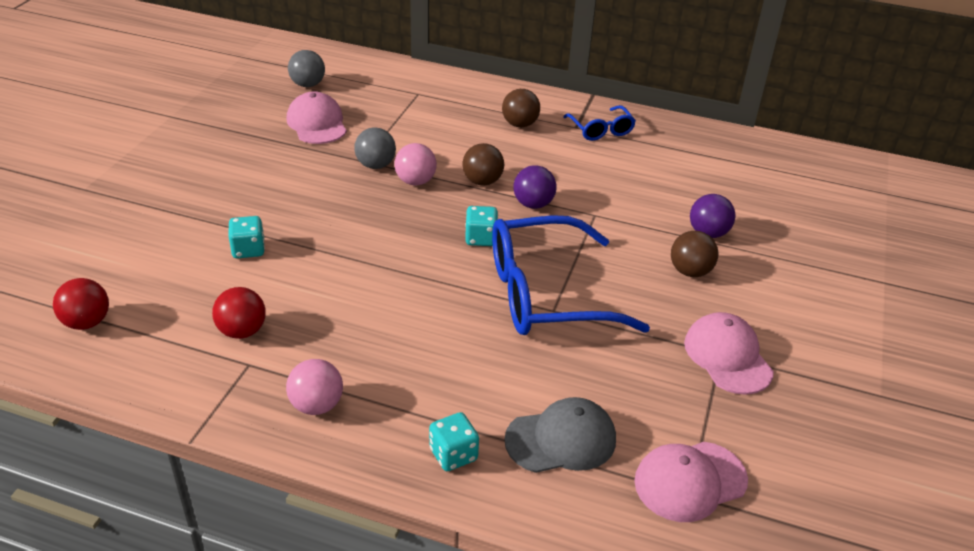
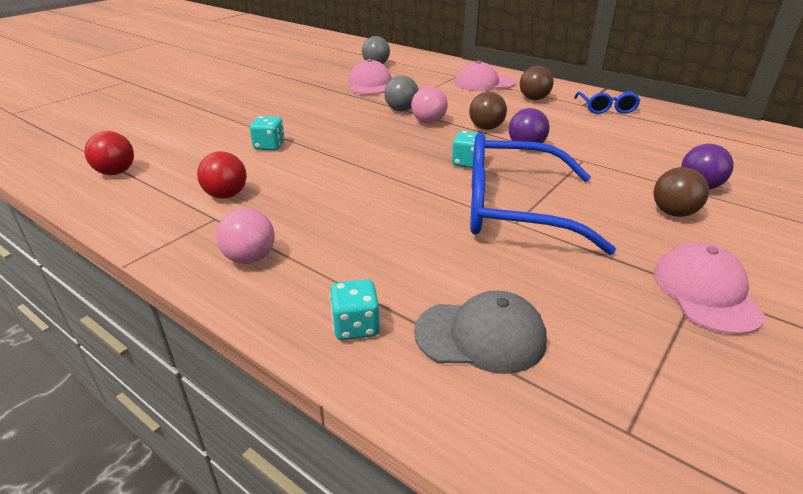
camera: 20 degrees right, 5 degrees down
(690, 481) = (631, 416): pink cap -> pink cap (484, 83)

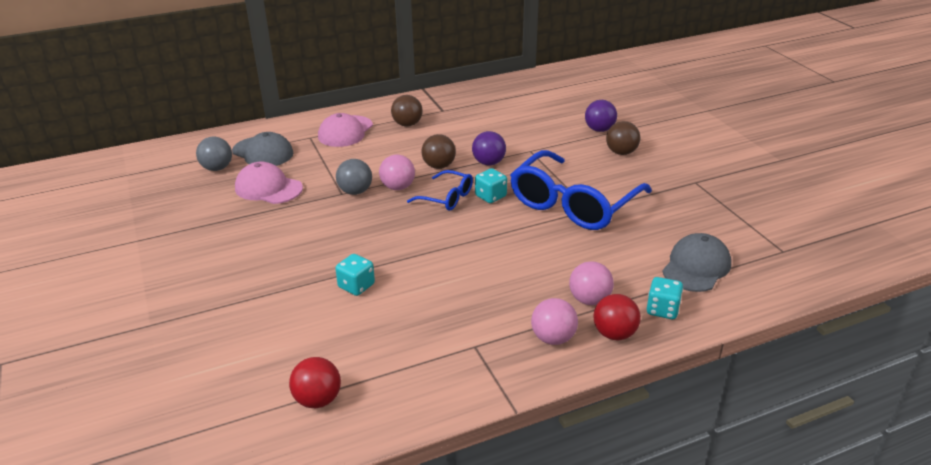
camera: 60 degrees left, 0 degrees up
(226, 195) = (437, 332): red ball -> red ball (614, 334)
(335, 265) = (589, 300): none -> pink ball
(414, 70) = (263, 152): none -> grey cap
(606, 108) = (459, 105): blue glasses -> blue glasses (446, 198)
(705, 292) = (700, 181): pink cap -> none

